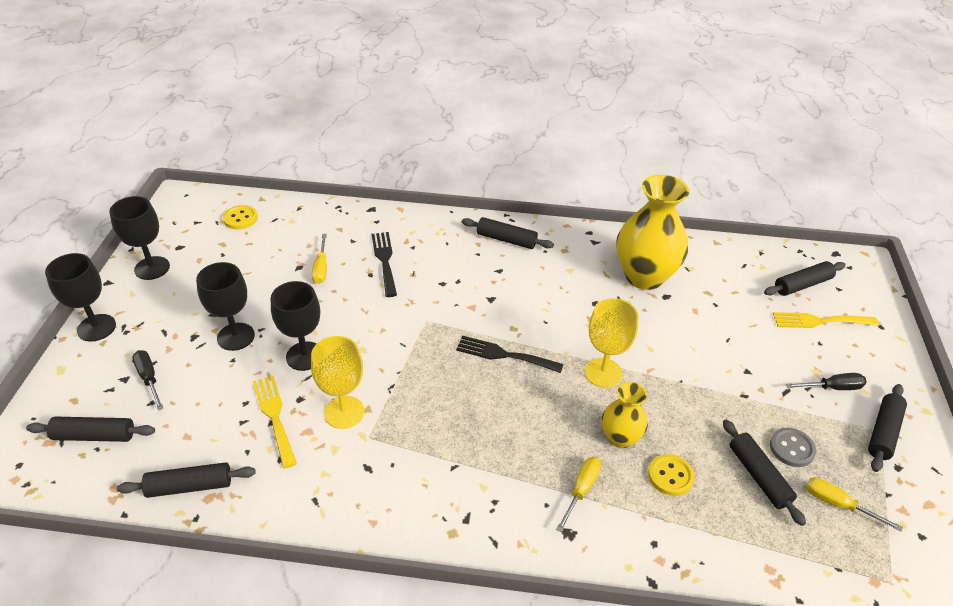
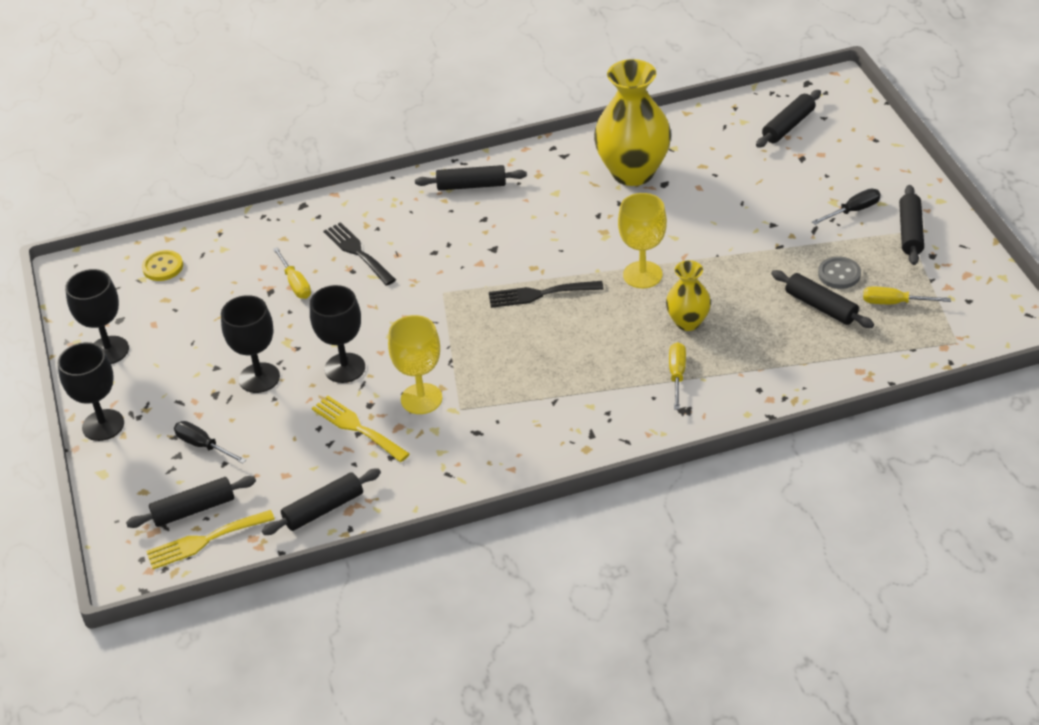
camera: 20 degrees left, 0 degrees up
(670, 476) = (747, 335): yellow button -> none
(819, 321) = (818, 155): yellow fork -> yellow fork (205, 540)

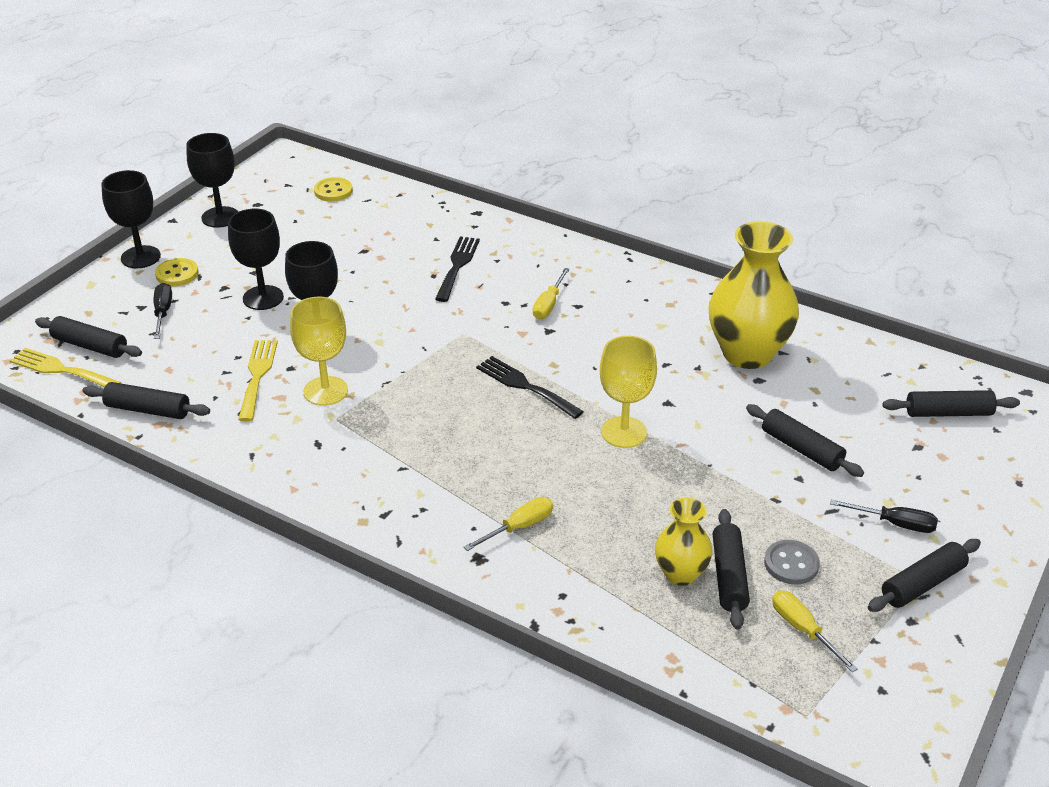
camera: 45 degrees right, 5 degrees down
(158, 413) = (177, 274): none -> yellow button
(295, 283) = (386, 257): yellow screwdriver -> yellow screwdriver (549, 304)
(471, 185) = (608, 277): black rolling pin -> black rolling pin (801, 449)
(688, 322) = (597, 495): yellow vase -> yellow vase (680, 574)

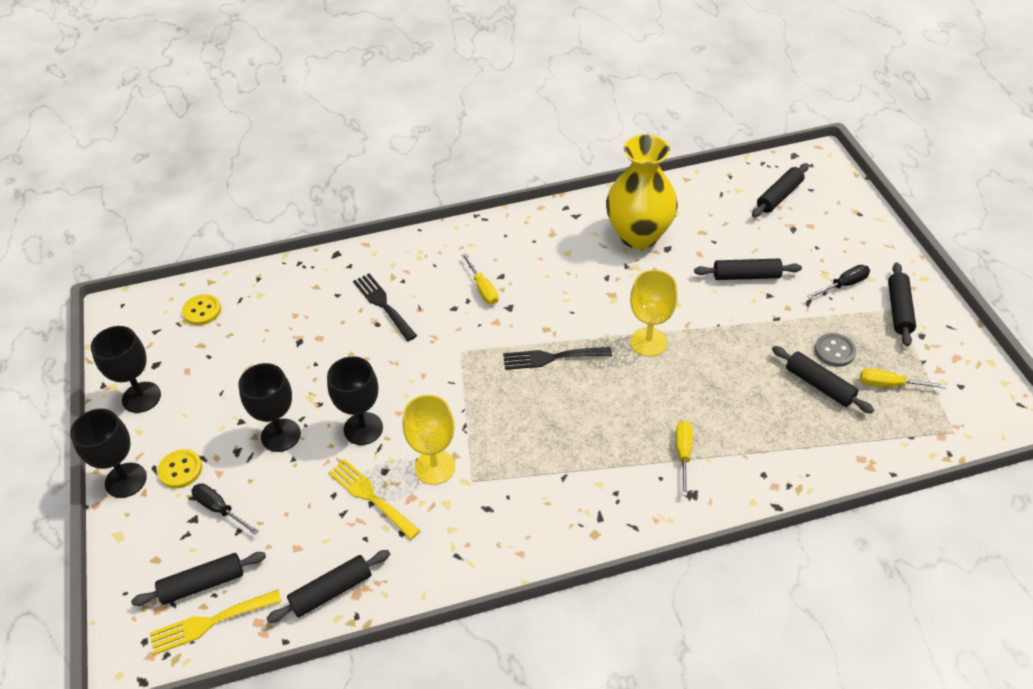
camera: 45 degrees left, 10 degrees up
(680, 574) = (797, 405): yellow vase -> none

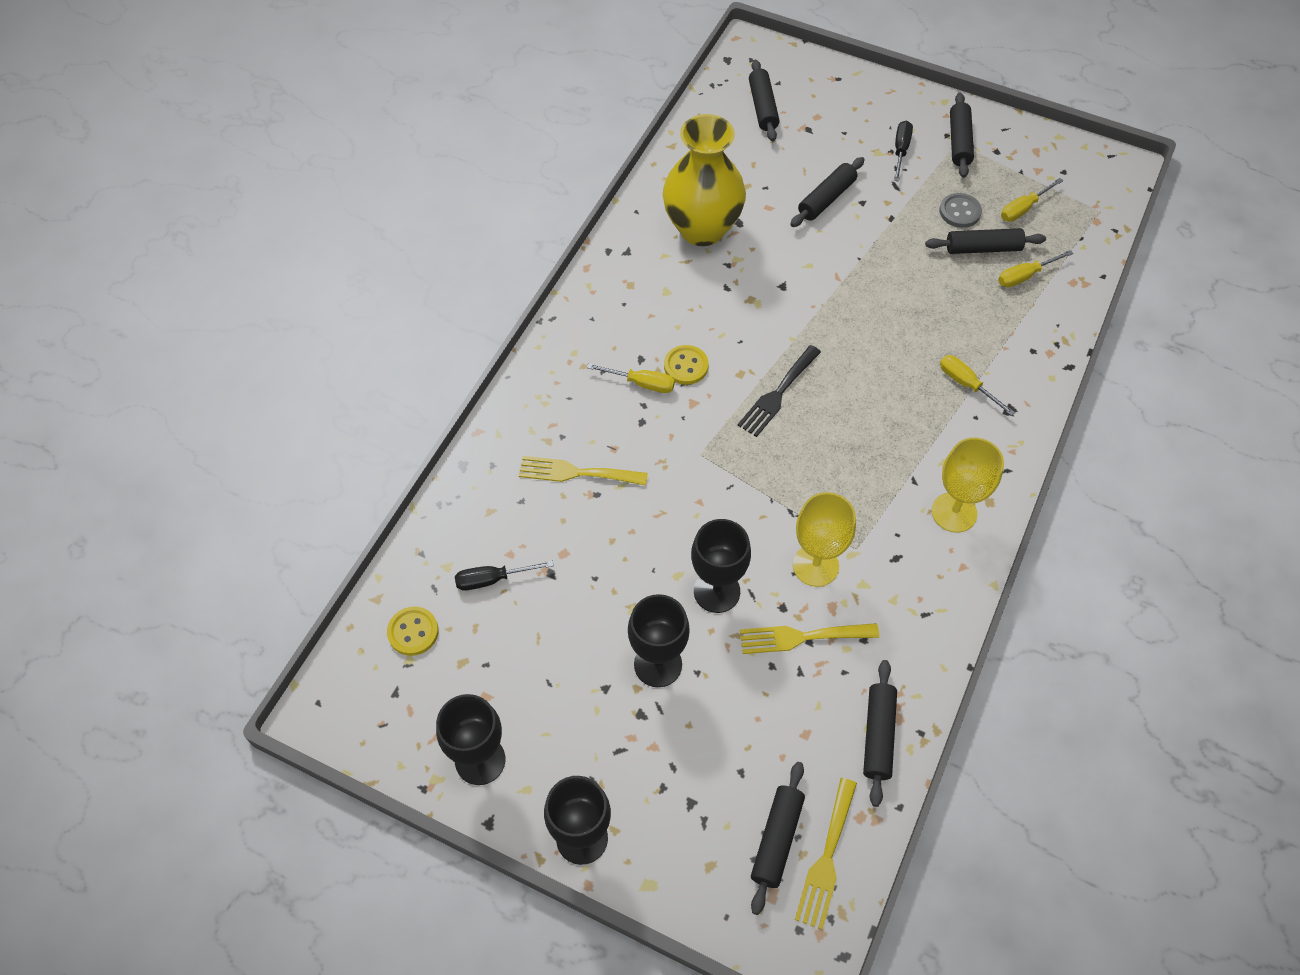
camera: 50 degrees left, 10 degrees up
(180, 470) = (617, 779): yellow button -> yellow button (686, 366)
(219, 509) = (700, 772): black screwdriver -> black screwdriver (493, 579)
(383, 304) = (576, 473): black fork -> yellow fork
(648, 342) = (830, 316): yellow goblet -> yellow goblet (954, 512)
(827, 426) = (1025, 276): none -> yellow screwdriver
(899, 310) = (959, 142): black rolling pin -> black rolling pin turned 45 degrees clockwise

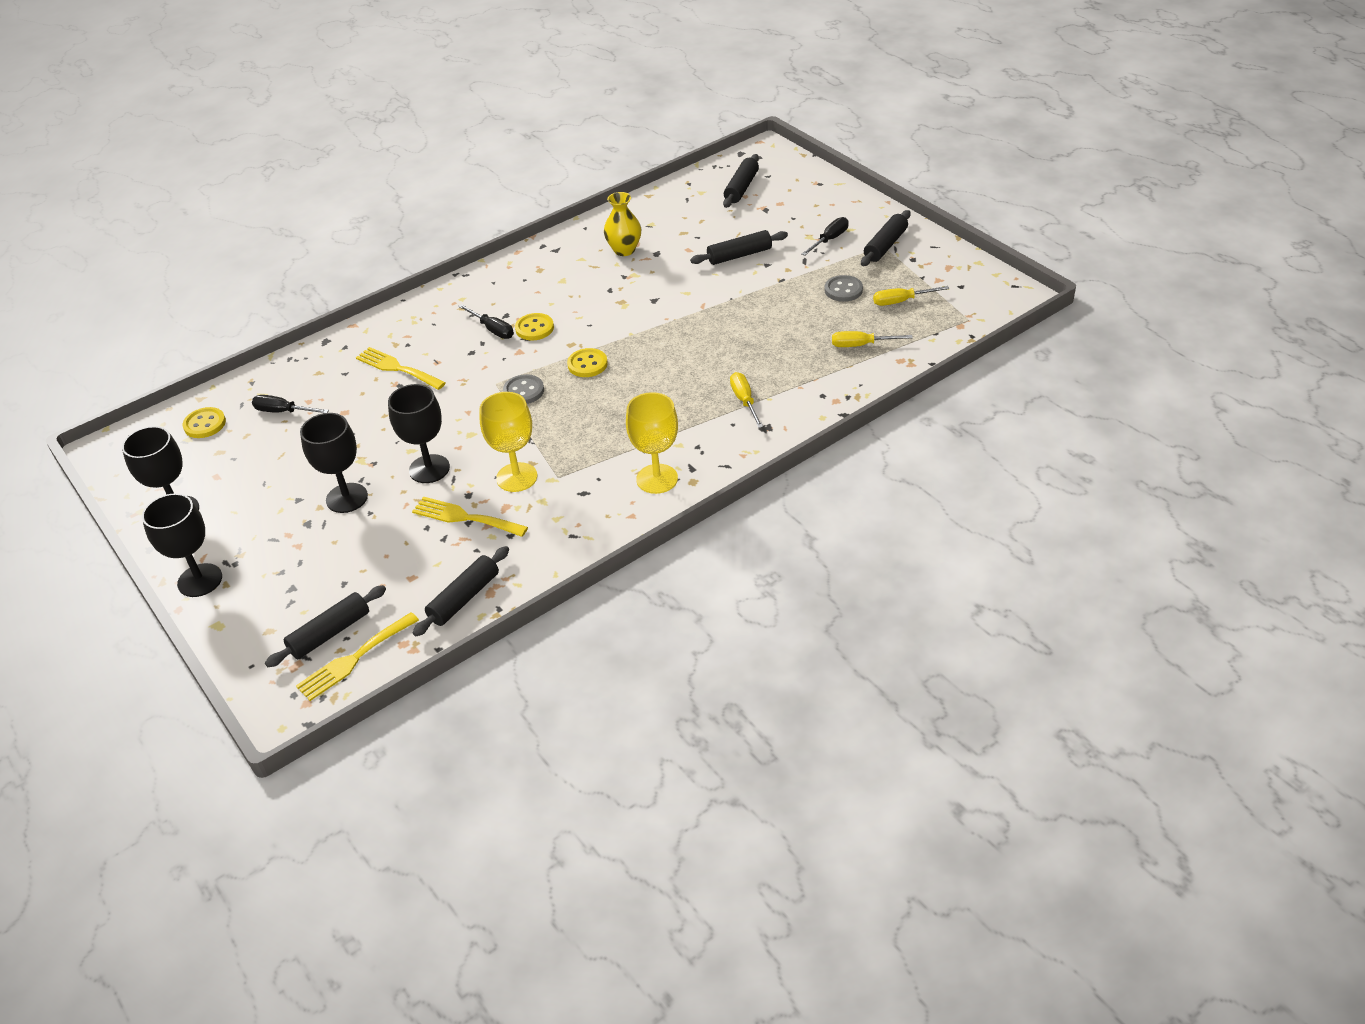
camera: 30 degrees right, 15 degrees down
(641, 383) = (492, 329): yellow screwdriver -> black screwdriver
(702, 229) = (624, 250): yellow vase -> yellow vase, size x0.54
(738, 453) = (523, 391): none -> grey button
(777, 394) = (587, 364): black fork -> yellow button
(983, 248) = (841, 318): black rolling pin -> none

